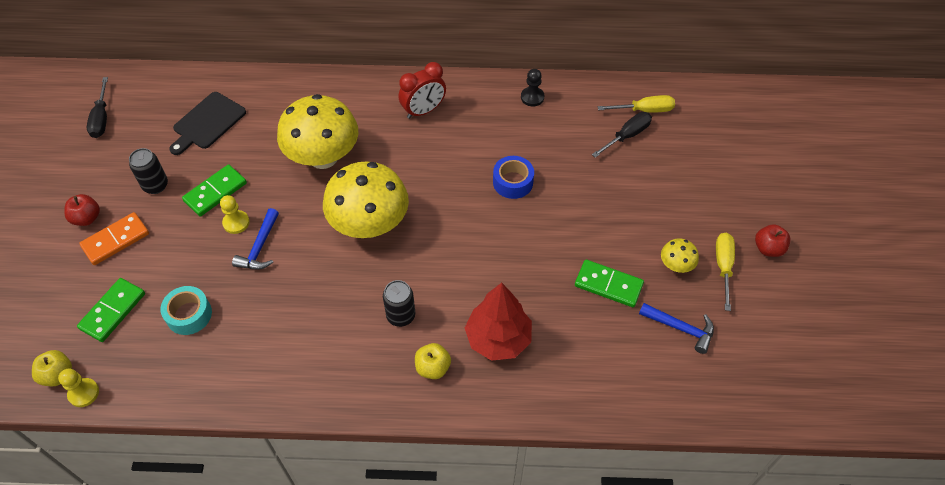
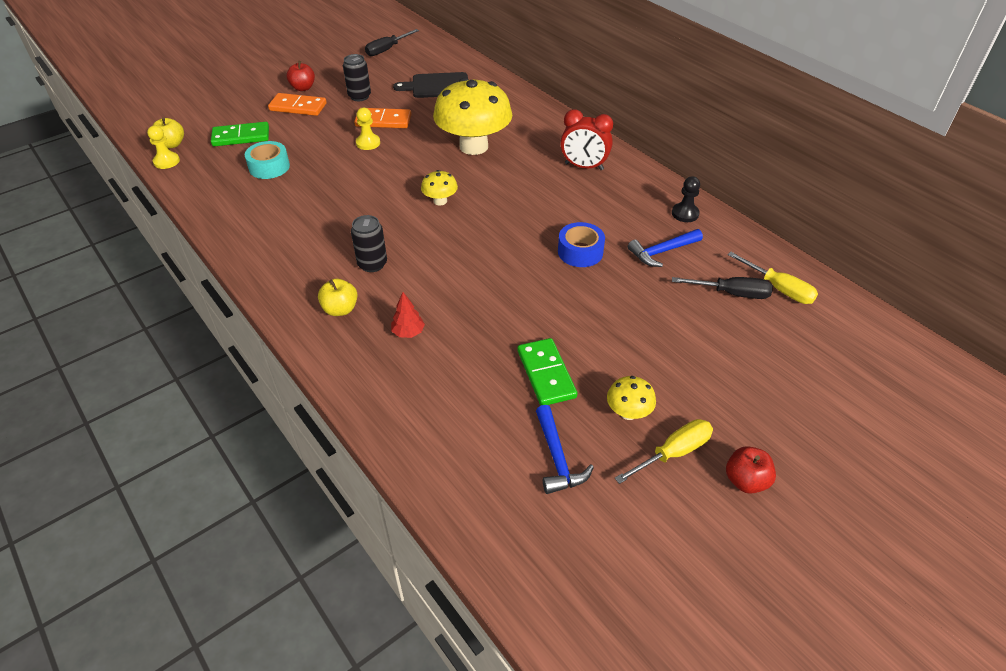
camera: 50 degrees right, 10 degrees down
(215, 192) = (383, 121): green domino -> orange domino
(260, 247) = (359, 164): blue hammer -> blue hammer (662, 252)
(369, 224) = (440, 201): yellow mushroom -> yellow mushroom, size x0.43
(498, 339) = (408, 332): red tree -> red tree, size x0.45

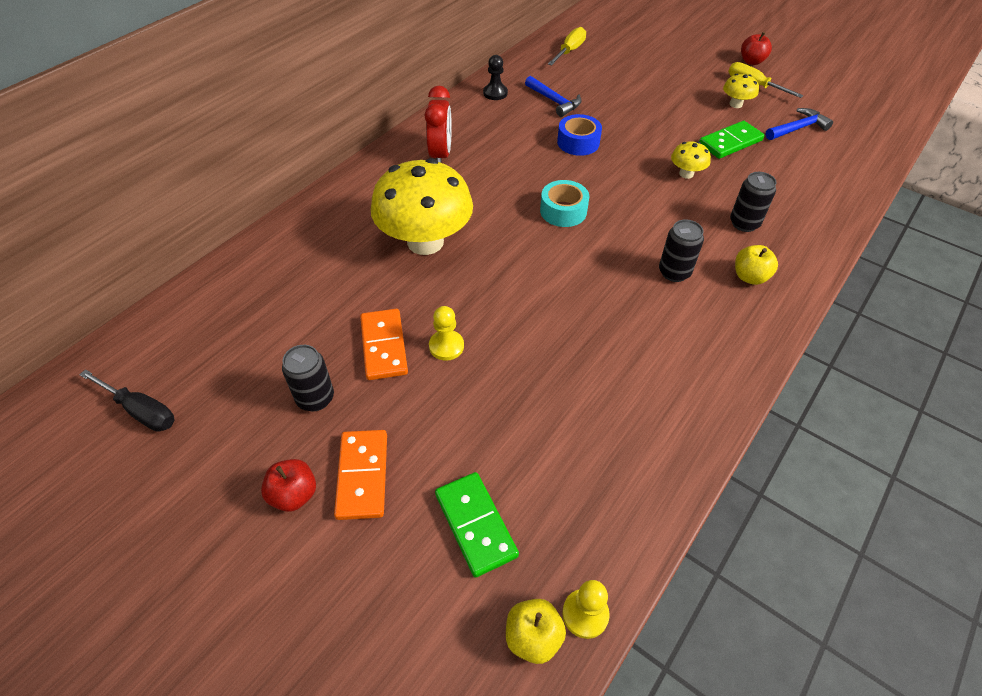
camera: 105 degrees left, 5 degrees up
(269, 167) = (543, 444): turquoise tape -> turquoise tape (563, 211)
(408, 332) = (744, 223): red tree -> black can
(437, 86) = (272, 311): black cutting board -> none
(440, 201) = (544, 246): yellow mushroom -> yellow mushroom (686, 174)
(731, 293) = (587, 69): black screwdriver -> none

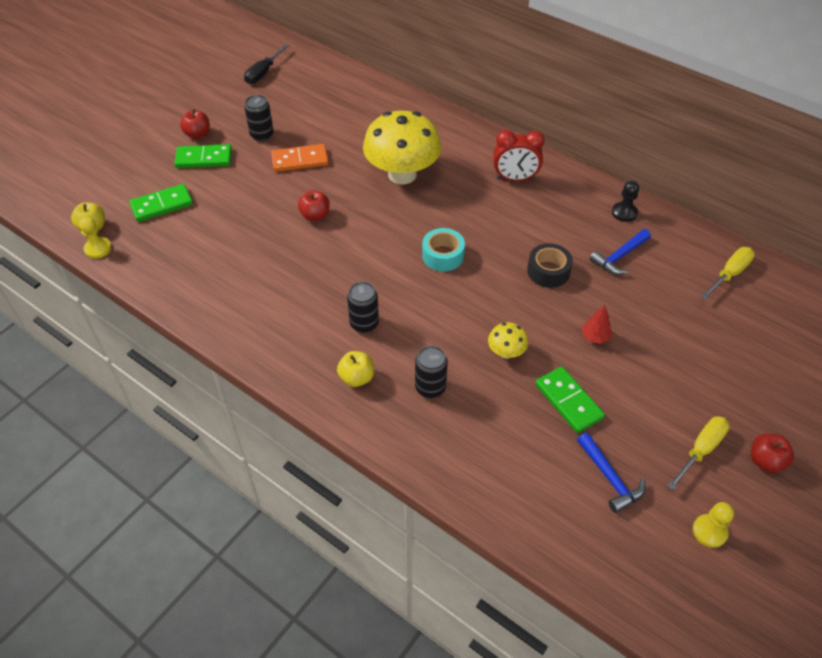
camera: 90 degrees right, 0 degrees up
(362, 476) = (204, 158): orange domino -> green domino
(446, 346) = (296, 189): yellow pawn -> yellow pawn (709, 531)
(500, 323) = (315, 216): none -> red apple
(569, 51) = (729, 274): yellow screwdriver -> yellow screwdriver turned 75 degrees counterclockwise
(578, 142) = (548, 271): blue tape -> black tape
(654, 123) = (595, 337): none -> red tree
(735, 104) = (651, 422): yellow mushroom -> none

